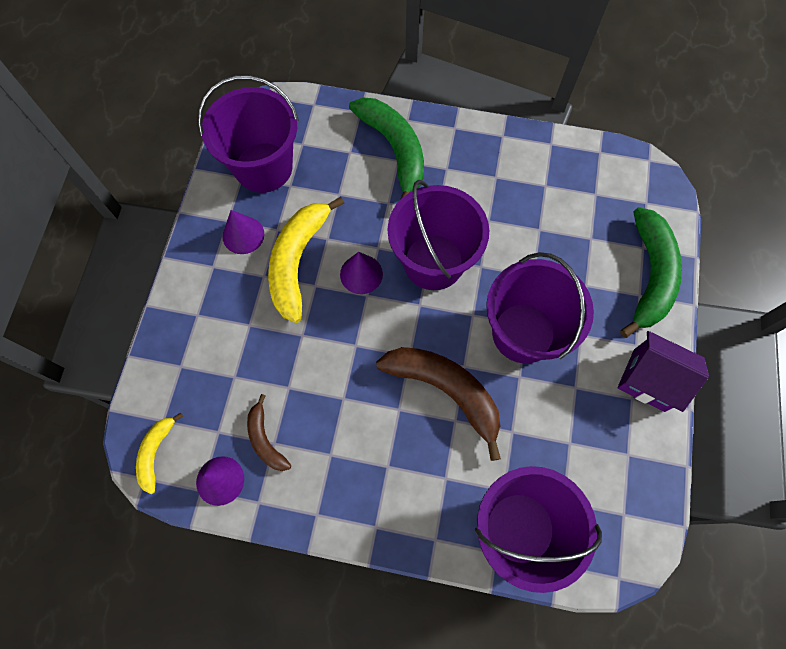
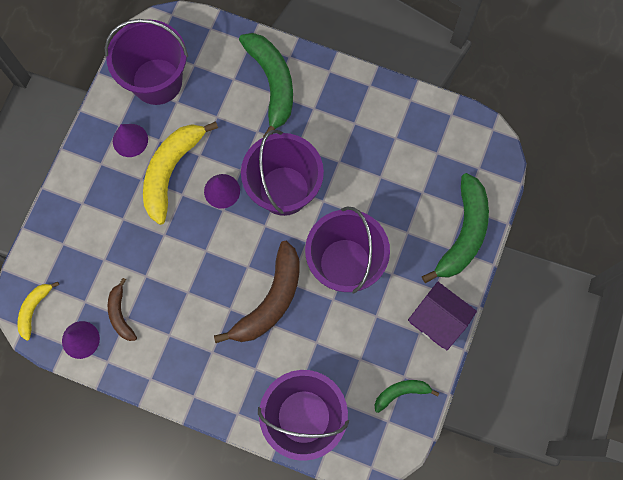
camera: 10 degrees right, 5 degrees up
(445, 390) = (270, 300): brown banana -> brown banana turned 75 degrees clockwise
(630, 475) = (401, 393): none -> green banana

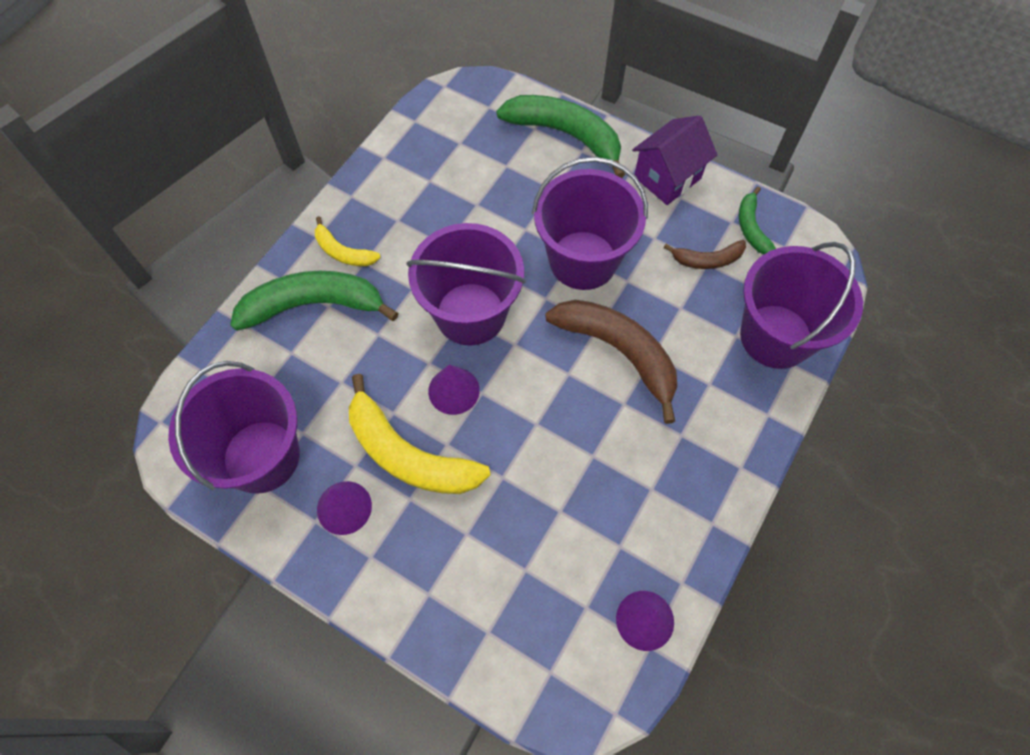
camera: 80 degrees left, 10 degrees down
(34, 309) = (588, 691): yellow banana -> yellow banana (343, 252)
(120, 314) = (613, 554): brown banana -> brown banana (707, 260)

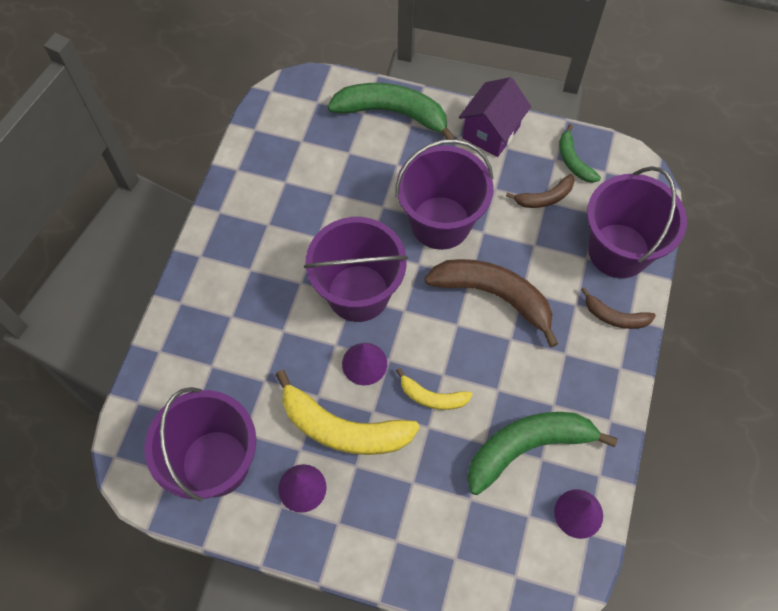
camera: 15 degrees left, 0 degrees up
(313, 305) = (217, 319): green banana -> green banana (527, 447)
(343, 252) = (229, 264): yellow banana -> yellow banana (432, 397)
(751, 408) = (615, 316): none -> brown banana

